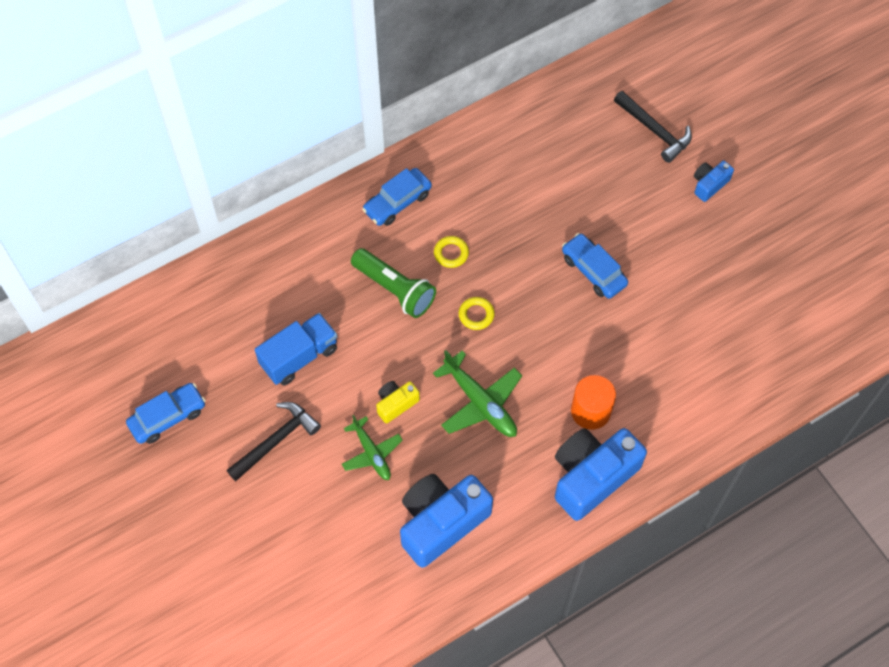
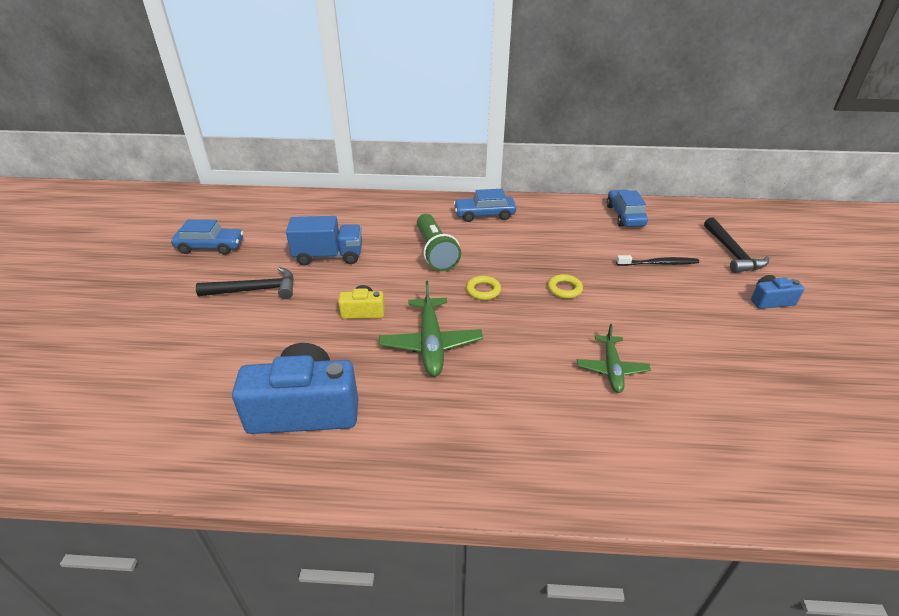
camera: 35 degrees right, 25 degrees down
(371, 453) = (309, 331): green plane -> green plane (611, 369)
(451, 253) = (497, 251): yellow ring -> yellow ring (564, 289)
(590, 411) = (528, 401): orange cylinder -> none
(592, 477) = (483, 456): blue camera -> none
(593, 271) = (612, 308): blue car -> blue car (625, 215)
(601, 185) = (659, 263): none -> black toothbrush

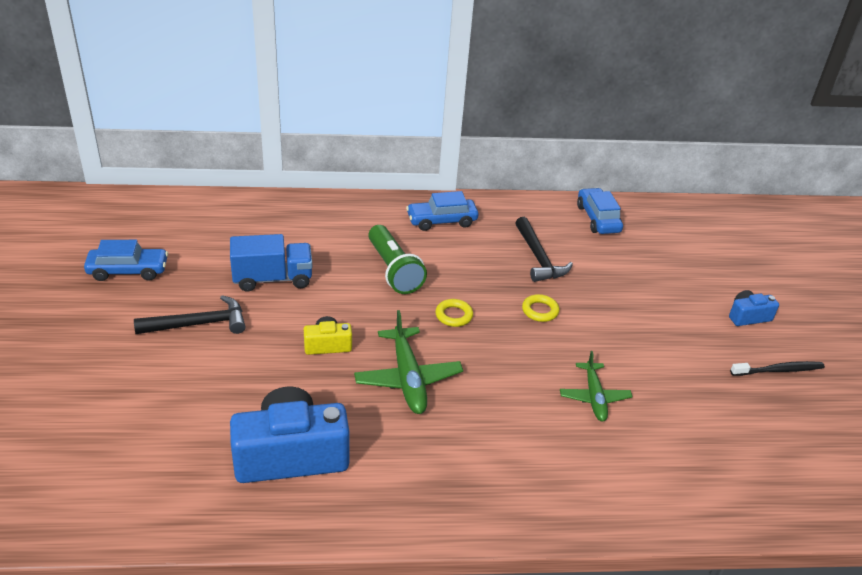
camera: 10 degrees left, 0 degrees up
(659, 263) = (636, 277): black toothbrush -> black toothbrush (779, 370)
(732, 253) = (711, 262): black hammer -> black hammer (538, 258)

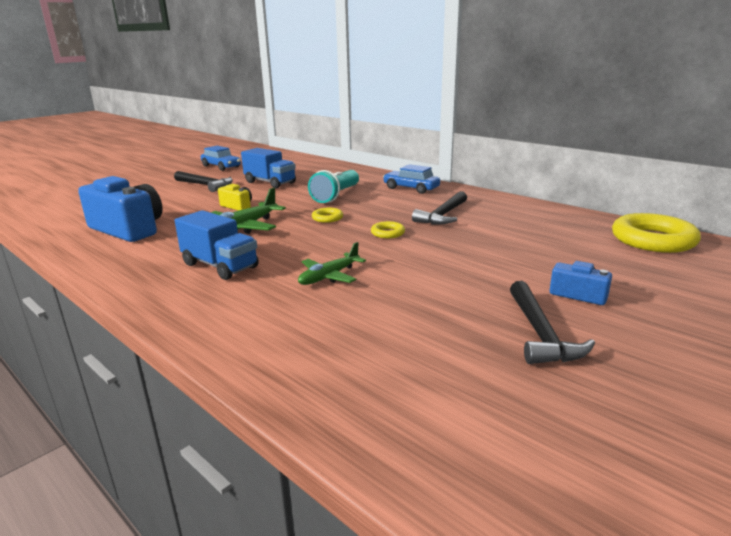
camera: 50 degrees right, 15 degrees down
(394, 270) = (336, 196): green flashlight -> turquoise flashlight
(494, 442) = (220, 266): none -> blue truck
(598, 219) = (536, 213): blue car -> none
(706, 221) = (653, 240): none -> yellow ring
(779, 370) = (540, 333): black toothbrush -> black hammer

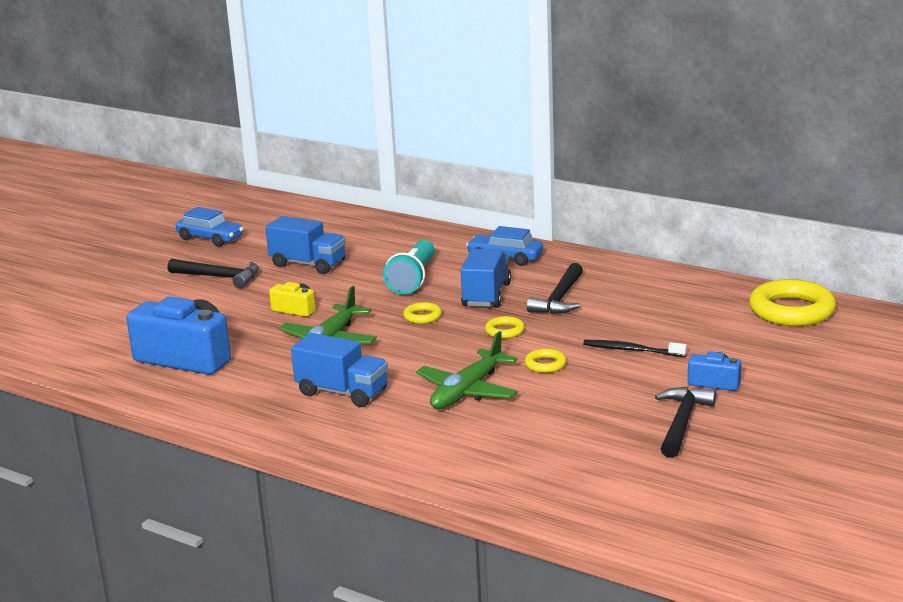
camera: 10 degrees left, 0 degrees up
(329, 276) = (467, 391): green plane -> green plane, size x1.50
(385, 208) = (486, 295): none -> blue truck
(411, 261) = (545, 364): none -> yellow ring
(496, 257) = (631, 350): none -> black toothbrush
(540, 333) = (682, 422): black hammer -> black hammer turned 150 degrees counterclockwise

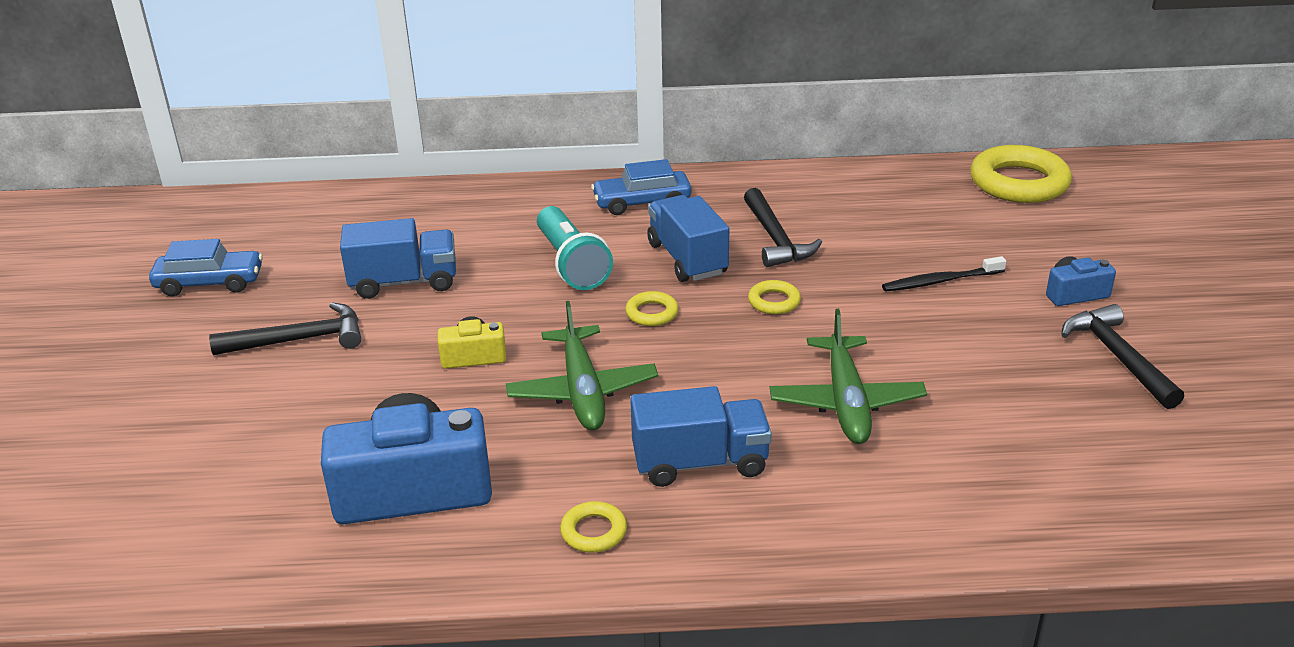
camera: 35 degrees left, 10 degrees up
(545, 364) = (879, 332): yellow ring -> yellow ring (593, 532)

